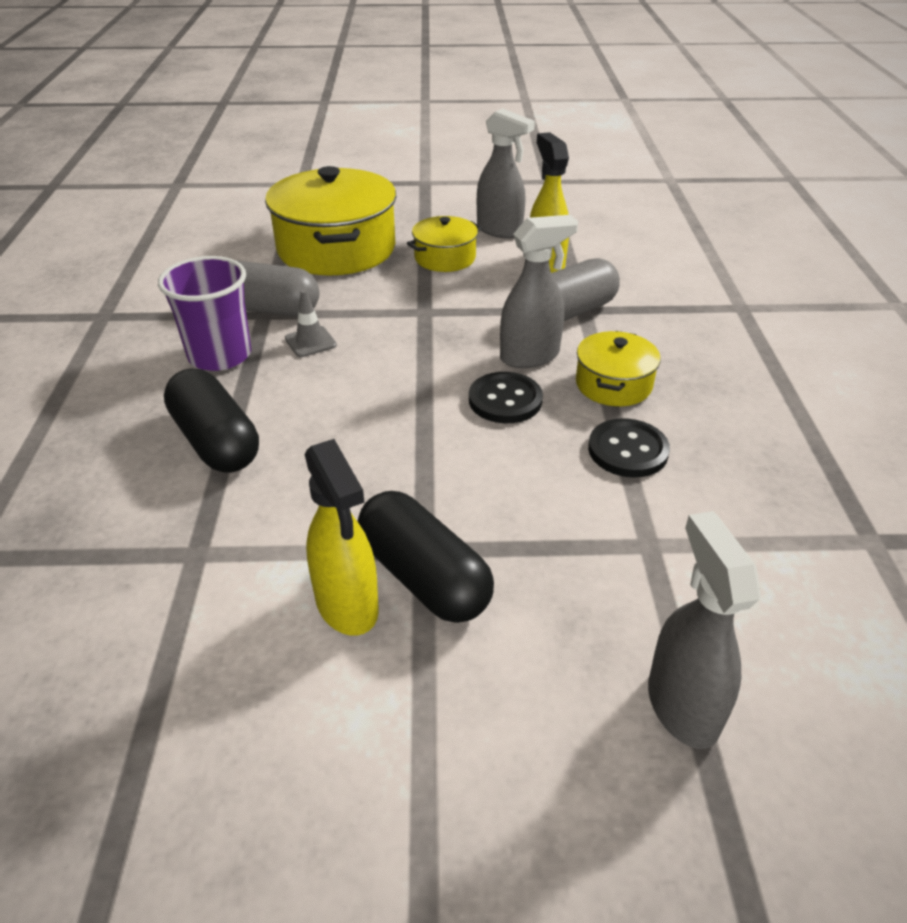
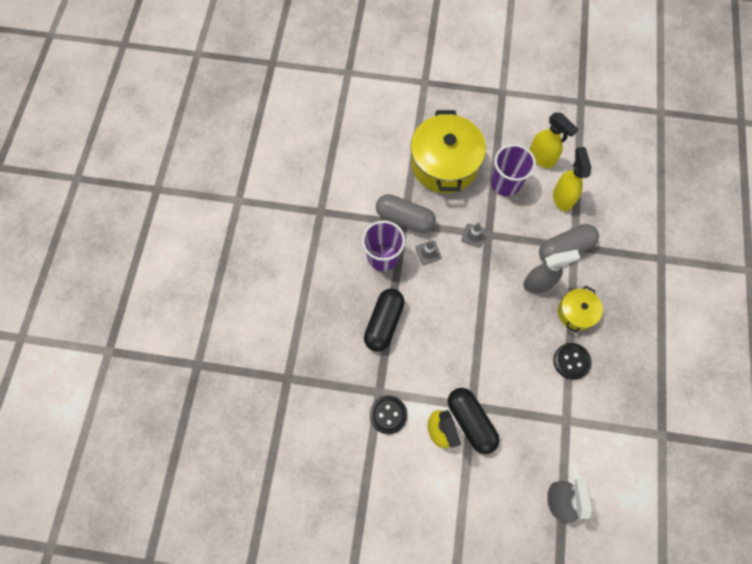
camera: 10 degrees right, 30 degrees up
(216, 441) = (384, 323): black capsule -> black capsule turned 45 degrees clockwise
(396, 315) = (473, 235): none -> grey traffic cone
(445, 258) = (505, 183): yellow pot -> purple cup
(500, 230) = (541, 158): grey spray bottle -> yellow spray bottle
(505, 400) = (520, 316): black button -> black button (388, 415)

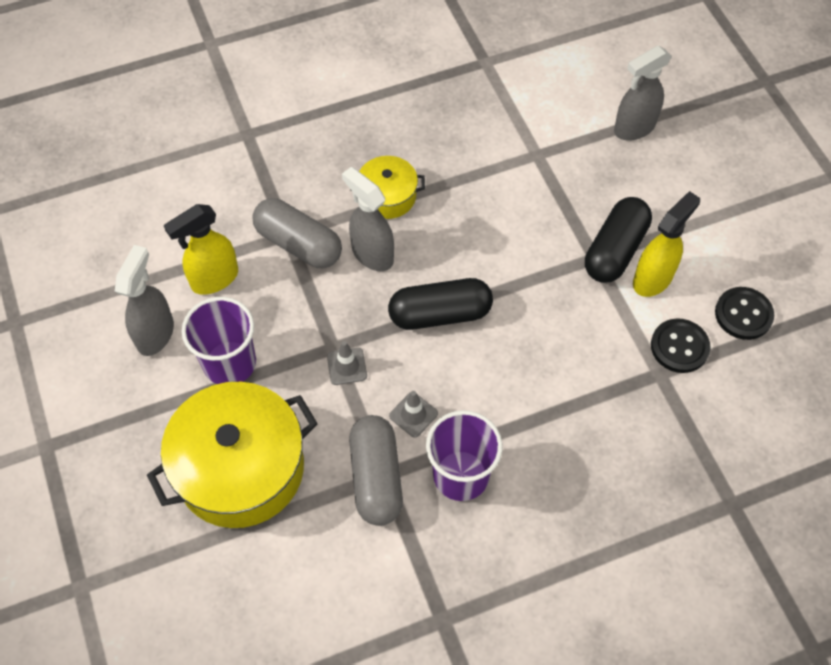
camera: 120 degrees left, 10 degrees down
(384, 323) = (561, 418): black capsule -> black capsule (440, 314)
(541, 158) = (155, 333): yellow spray bottle -> grey spray bottle
(571, 361) = (458, 176): black button -> black button (743, 314)

